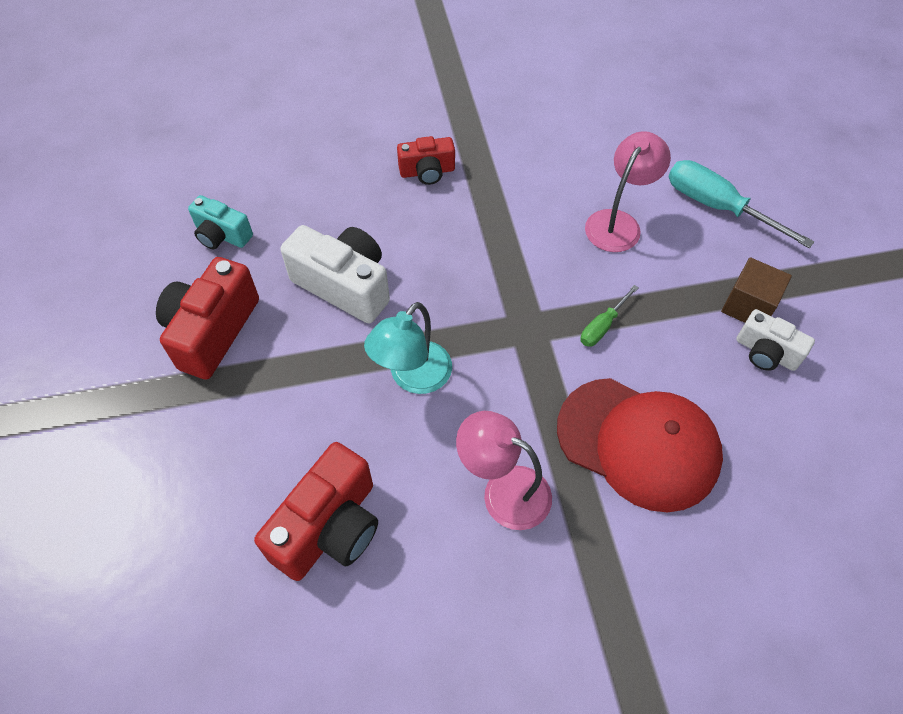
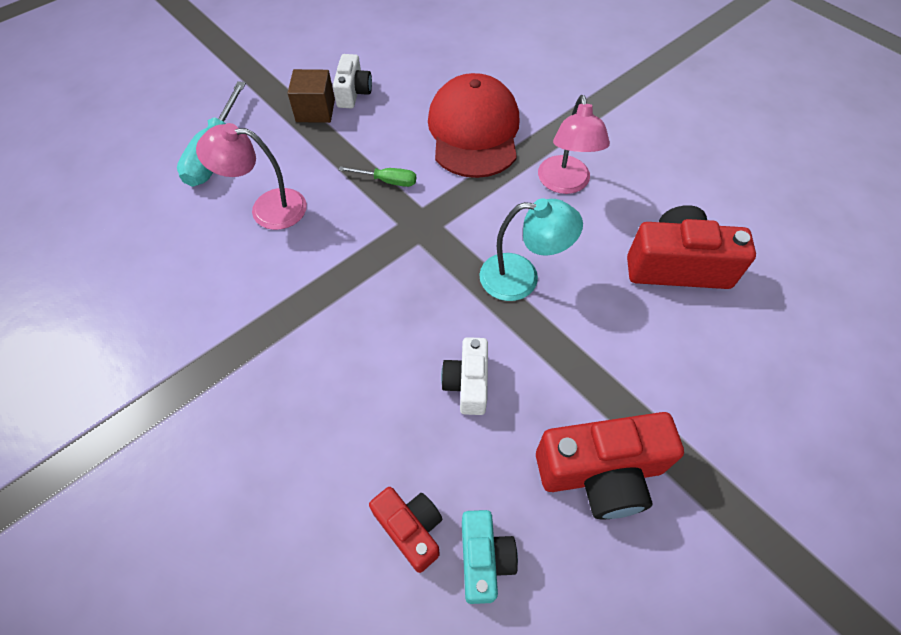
camera: 120 degrees left, 0 degrees up
(344, 285) = (467, 383): white camera -> white camera, size x0.59
(427, 171) = (272, 391): red camera -> red camera (410, 529)

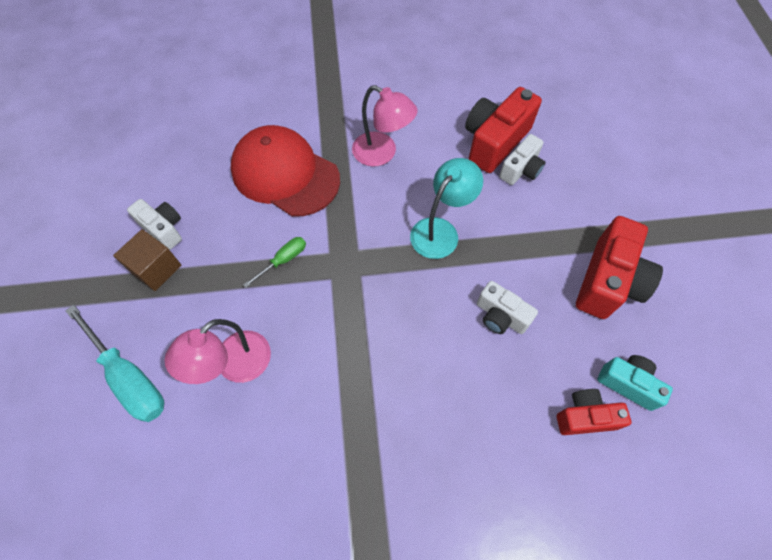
camera: 55 degrees left, 5 degrees up
(666, 309) = (521, 170): none -> white camera

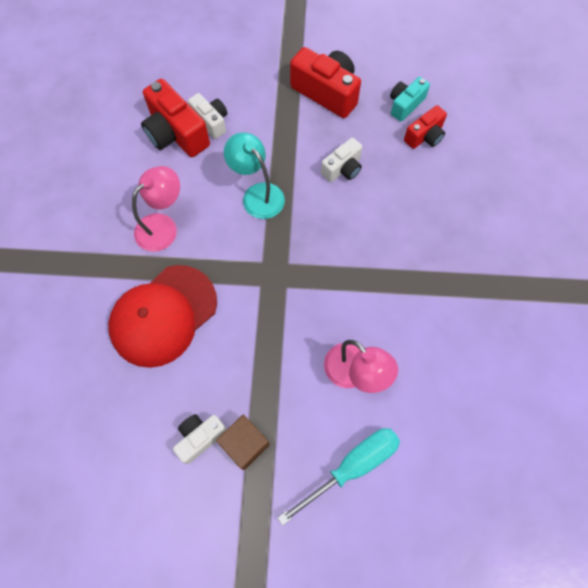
camera: 80 degrees left, 5 degrees up
(283, 260) = (260, 325): green screwdriver -> none
(585, 417) = (425, 136): red camera -> red camera turned 135 degrees counterclockwise

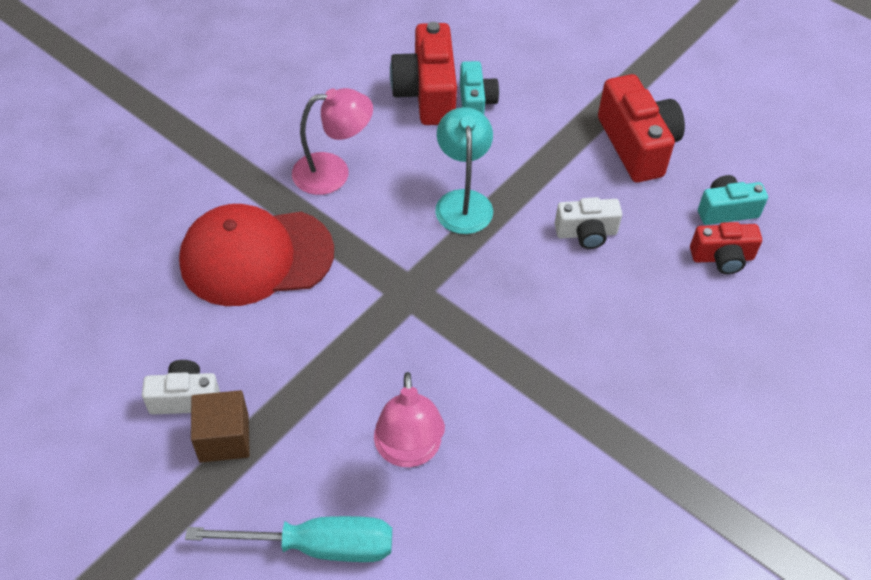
camera: 35 degrees right, 15 degrees down
(211, 121) = (476, 102): white camera -> turquoise camera

